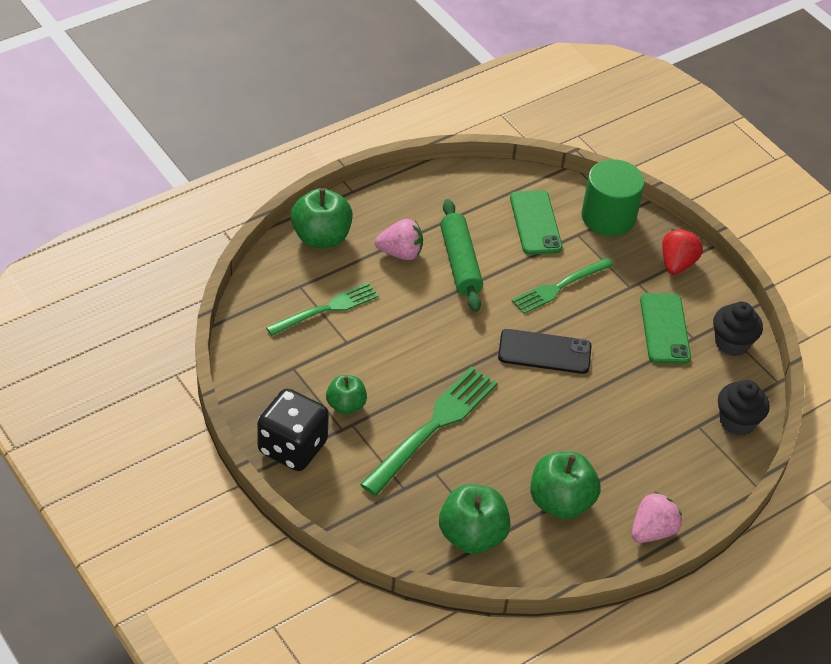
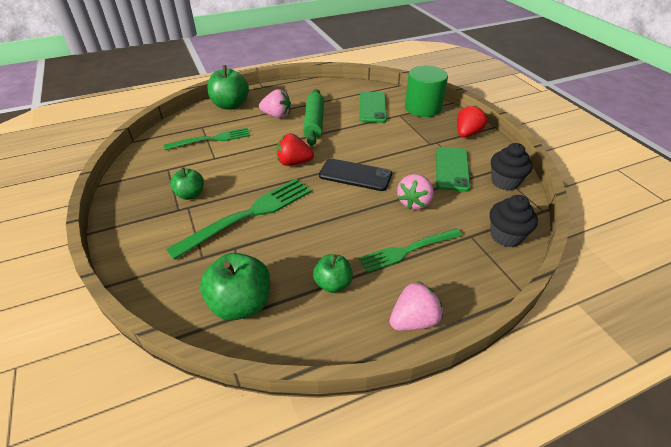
camera: 15 degrees right, 5 degrees down
(292, 447) = (132, 218): black dice -> none
(458, 339) = (294, 162): none -> red strawberry
(559, 287) = (378, 140): green fork -> green fork (407, 250)
(560, 502) = (333, 284): green apple -> green apple, size x0.61
(626, 386) = (414, 202): none -> pink strawberry

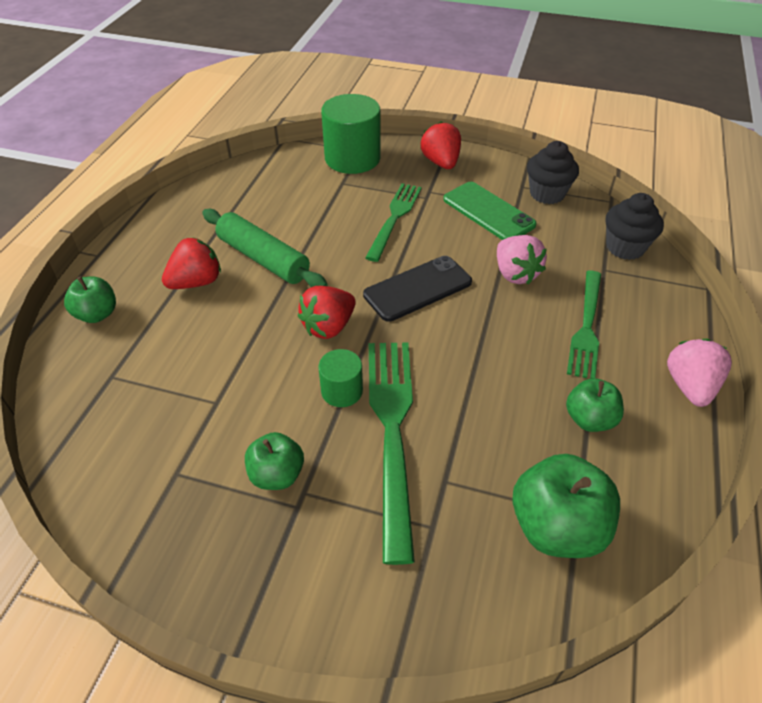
camera: 50 degrees left, 5 degrees up
(212, 139) = (163, 381): green fork -> green fork (394, 218)
(230, 105) = (97, 314): green apple -> green apple, size x0.61
(257, 187) = (342, 391): none -> green cylinder
(277, 115) = (196, 282): pink strawberry -> red strawberry
(372, 107) = (298, 192): green phone -> none

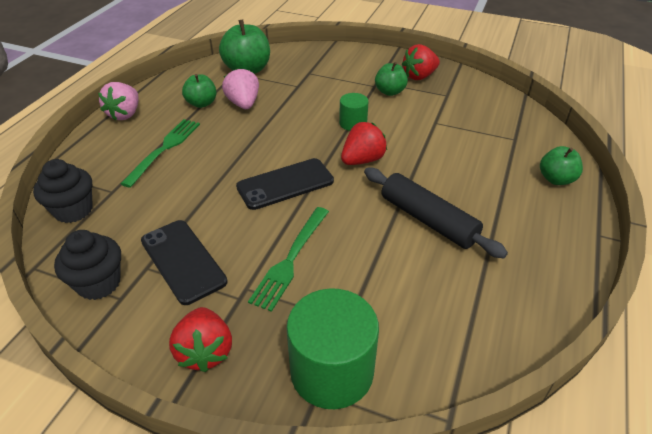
camera: 175 degrees left, 5 degrees down
(196, 282) = (484, 201): red strawberry -> red strawberry (419, 76)
(263, 259) = (428, 220): green rolling pin -> black rolling pin
(392, 429) = (323, 105): green fork -> none
(488, 212) = (183, 261): green phone -> black phone
(515, 274) = (194, 191): pink strawberry -> pink strawberry (243, 104)

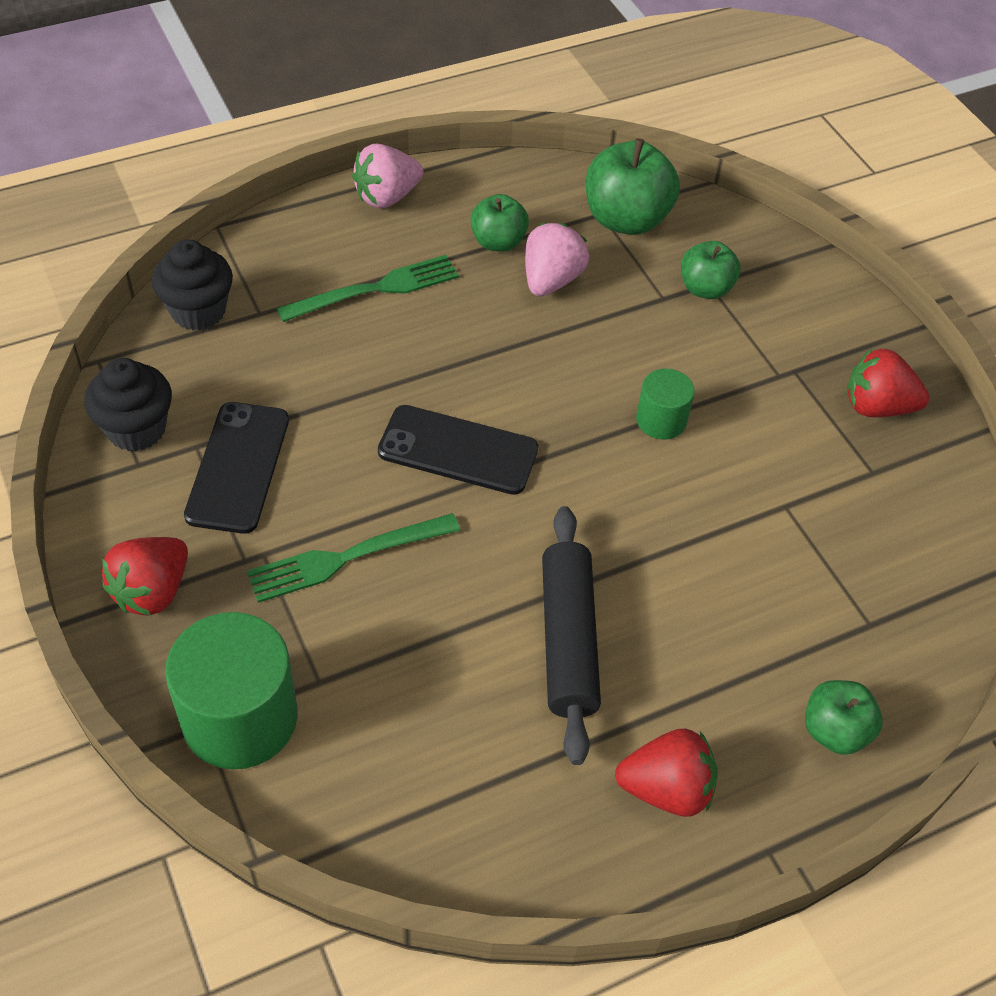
camera: 40 degrees right, 10 degrees up
(362, 160) = (598, 489): red strawberry -> red strawberry (666, 789)
(390, 92) = (789, 403): green apple -> green apple (705, 288)

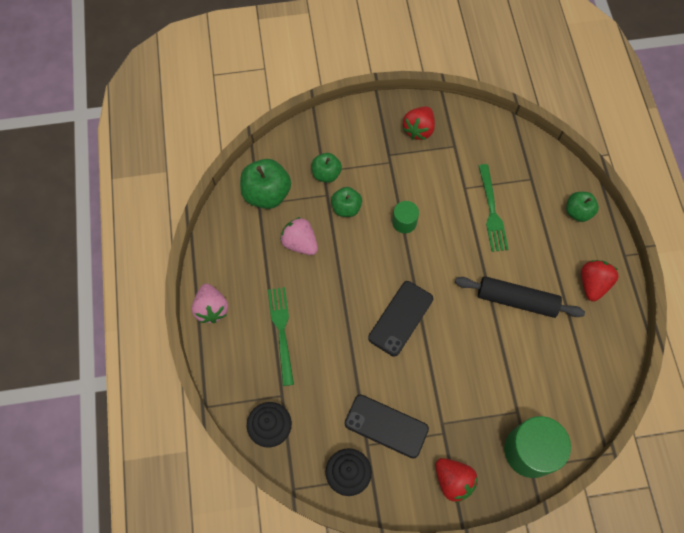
camera: 70 degrees left, 15 degrees up
(345, 558) = (453, 386): green fork -> green fork (492, 212)
(498, 242) = (264, 261): green apple -> green apple (346, 208)

